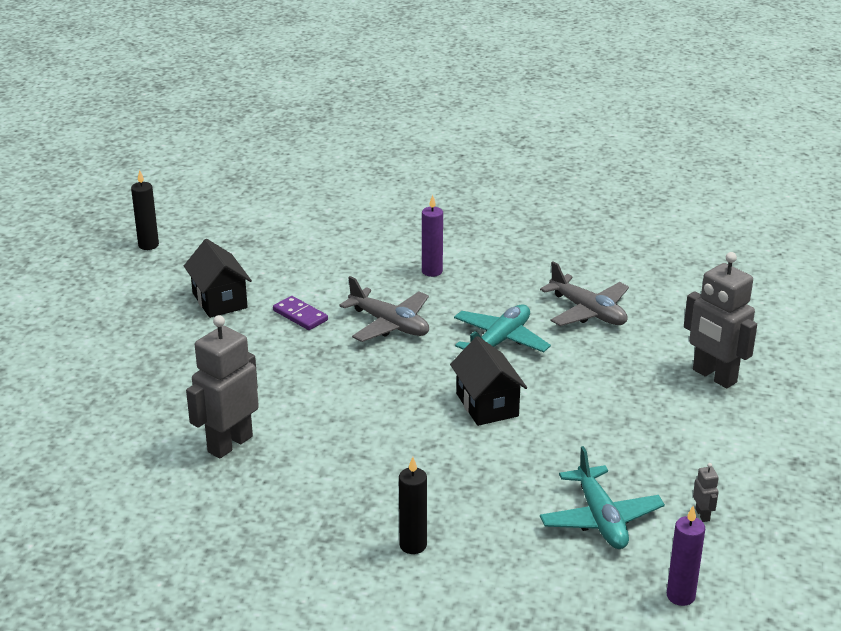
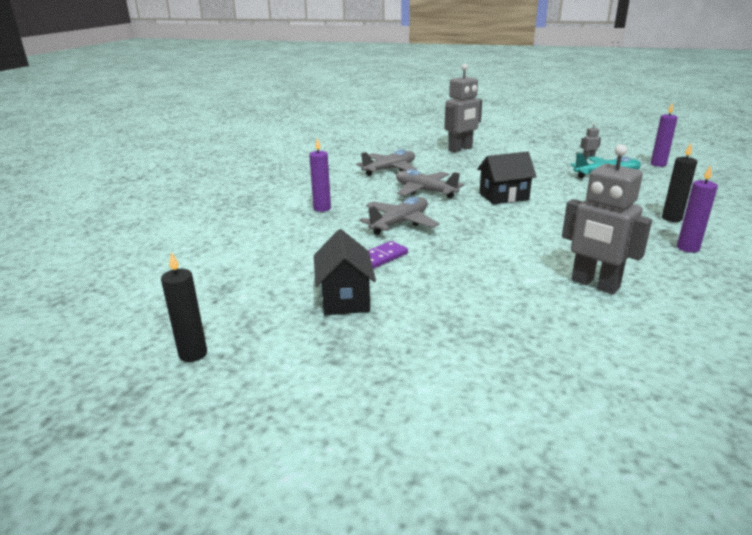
camera: 85 degrees left, 5 degrees down
(219, 300) = (345, 298): black house -> black house turned 75 degrees counterclockwise
(315, 534) = (687, 248): none -> purple candle
(500, 341) = (425, 191): turquoise plane -> grey plane

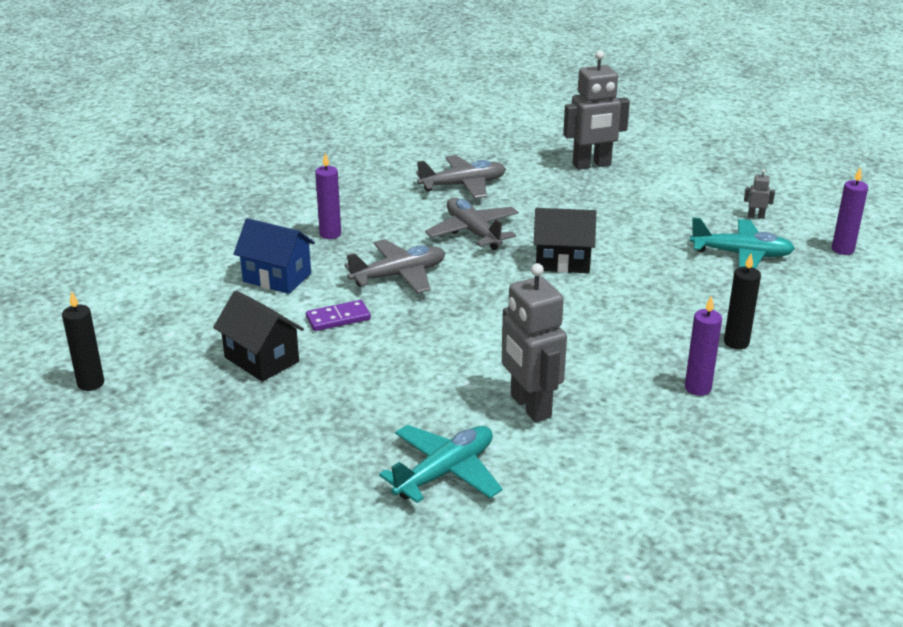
camera: 20 degrees right, 5 degrees up
(305, 241) = (277, 277): none -> blue house
(345, 298) = (262, 359): black house -> black house turned 60 degrees counterclockwise
(592, 348) = (445, 472): none -> turquoise plane

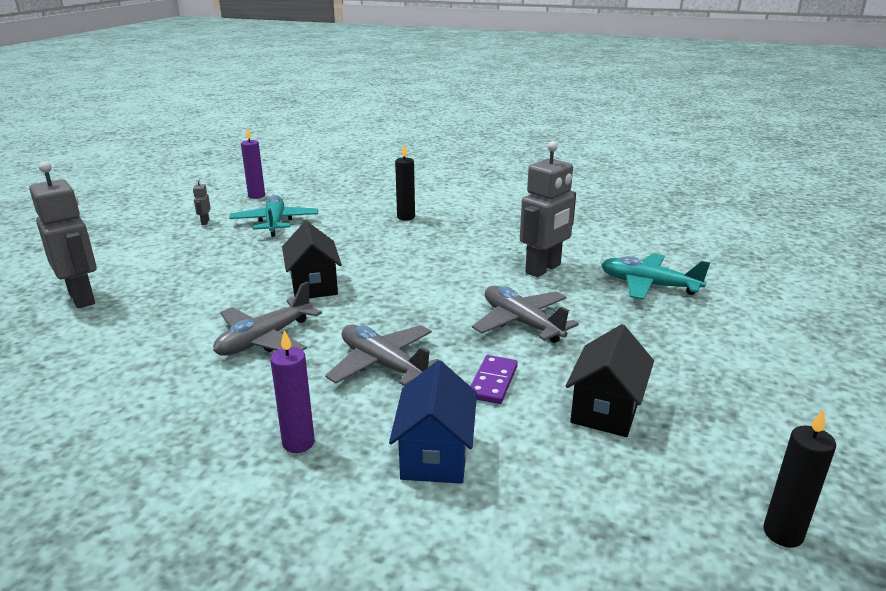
camera: 110 degrees left, 5 degrees down
(338, 318) = (493, 382): purple domino -> purple domino turned 60 degrees clockwise
(463, 185) = (135, 368): grey plane -> grey plane (521, 323)
(697, 388) = (470, 223): purple candle -> none

